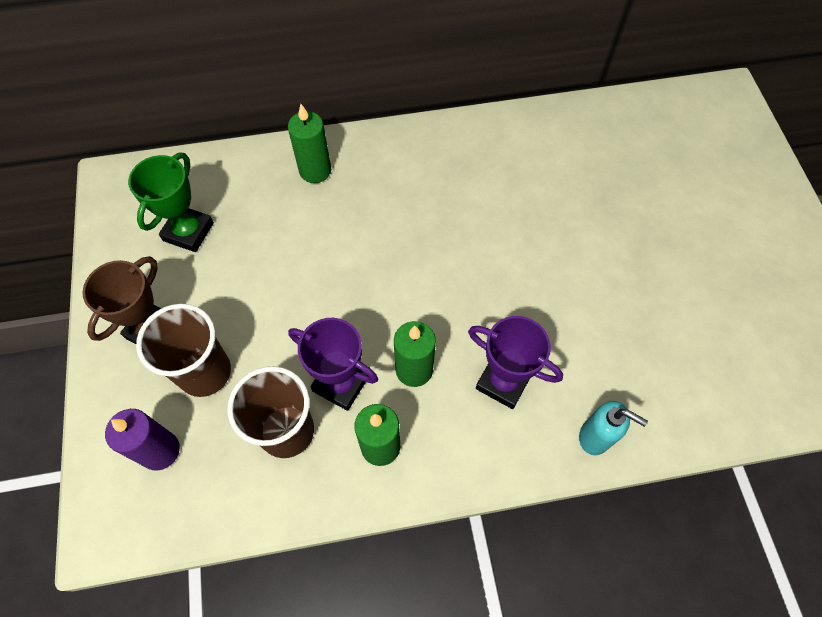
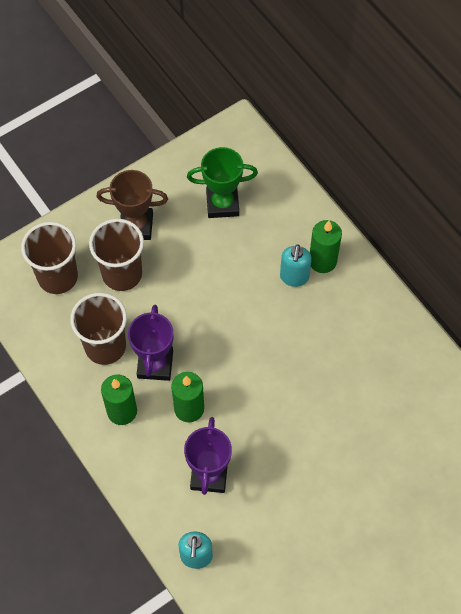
camera: 65 degrees right, 0 degrees up
(160, 450) = (58, 277): purple candle -> brown cup
(318, 203) = (294, 277): none -> turquoise soap dispenser

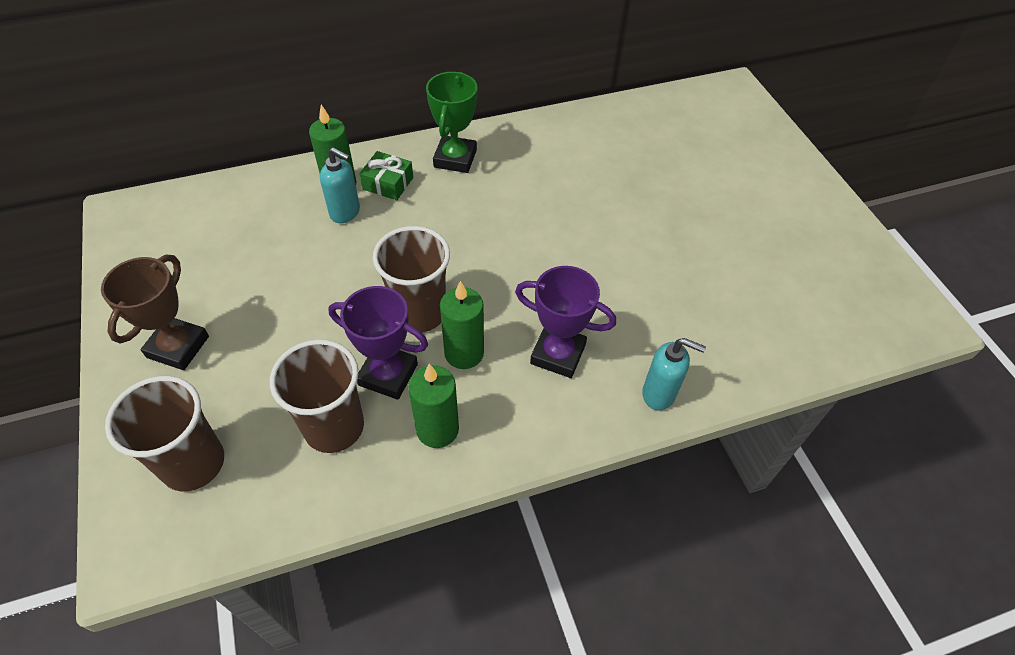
camera: 75 degrees left, 10 degrees down
(122, 274) = (238, 380): brown cup -> brown cup (419, 313)
(222, 204) = (210, 251): green trophy -> green trophy (455, 158)
(338, 296) = (388, 183): none -> green gift

